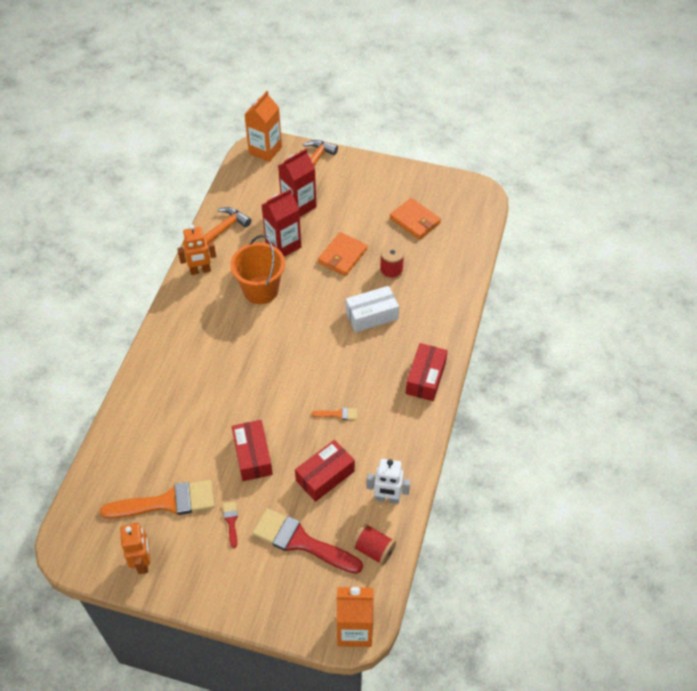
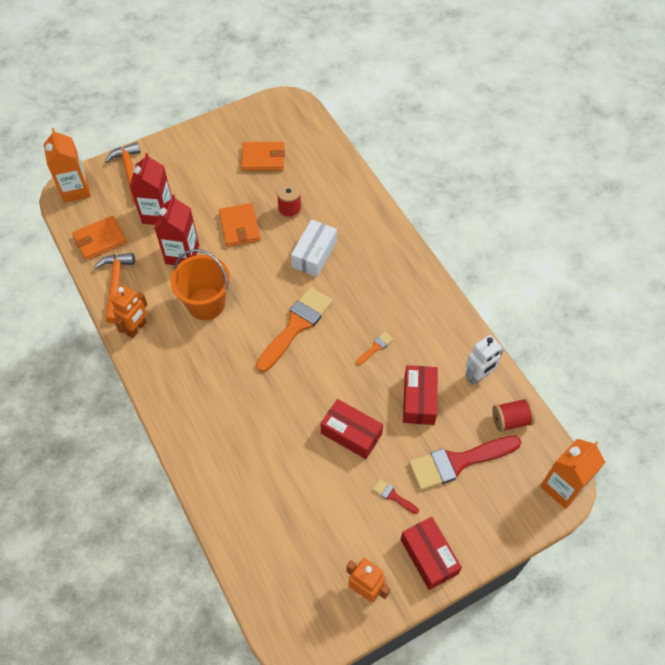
camera: 45 degrees left, 5 degrees up
(167, 502) = (329, 529): orange brush -> orange brush (296, 326)
(243, 195) = (100, 240): none -> orange wallet
(425, 378) = (405, 268): red box -> red box (429, 556)

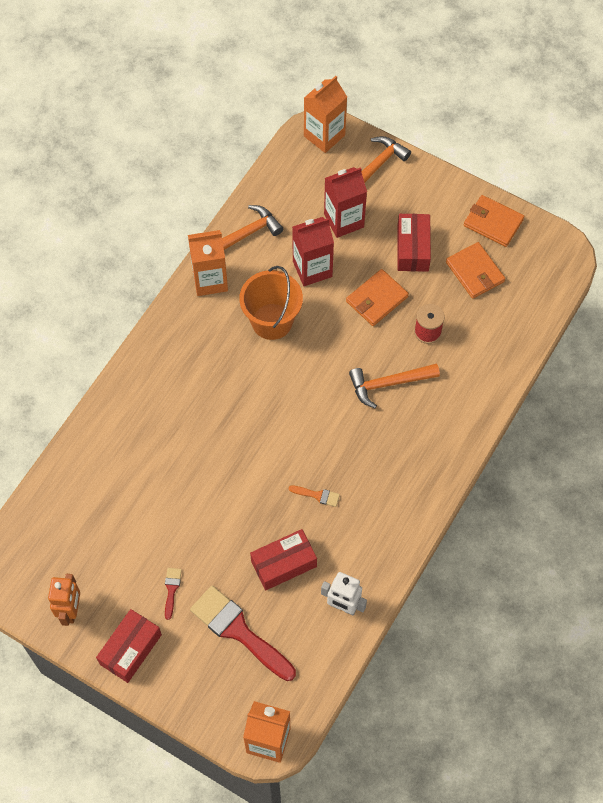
camera: 60 degrees right, 5 degrees up
(100, 240) = (283, 192): orange wallet -> orange wallet (493, 222)
(136, 328) = (210, 280): orange robot -> orange carton
(296, 326) = (297, 412): orange brush -> none
(314, 254) = (388, 384): white box -> orange hammer
(351, 434) = (212, 521): red box -> red box (412, 249)
(511, 420) = (312, 660): red spool -> none

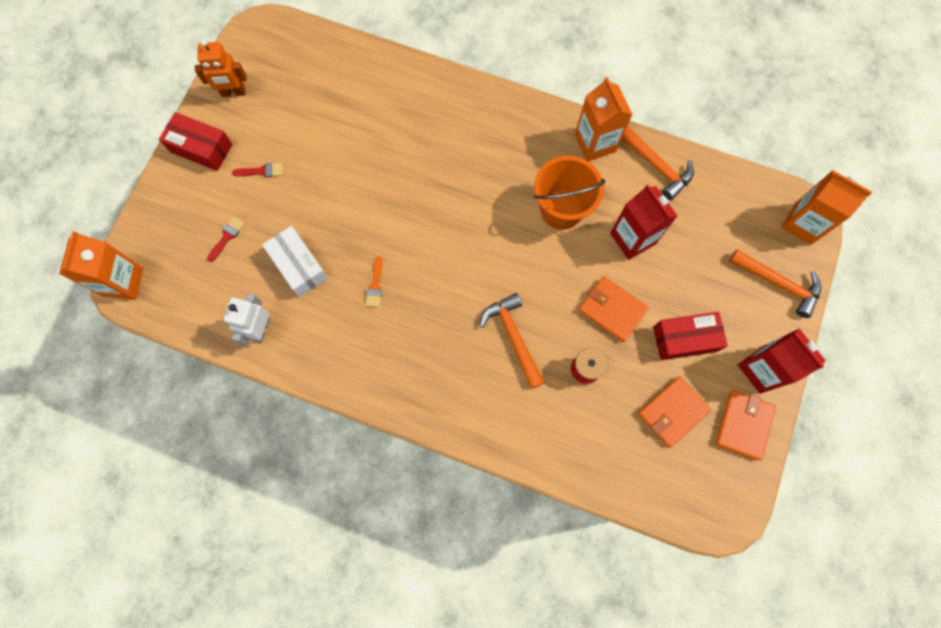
camera: 80 degrees right, 10 degrees up
(238, 631) = (227, 237): red brush -> red brush, size x0.43
(283, 564) = (299, 266): red box -> white box
(344, 220) = (700, 261): red carton -> red carton (761, 369)

